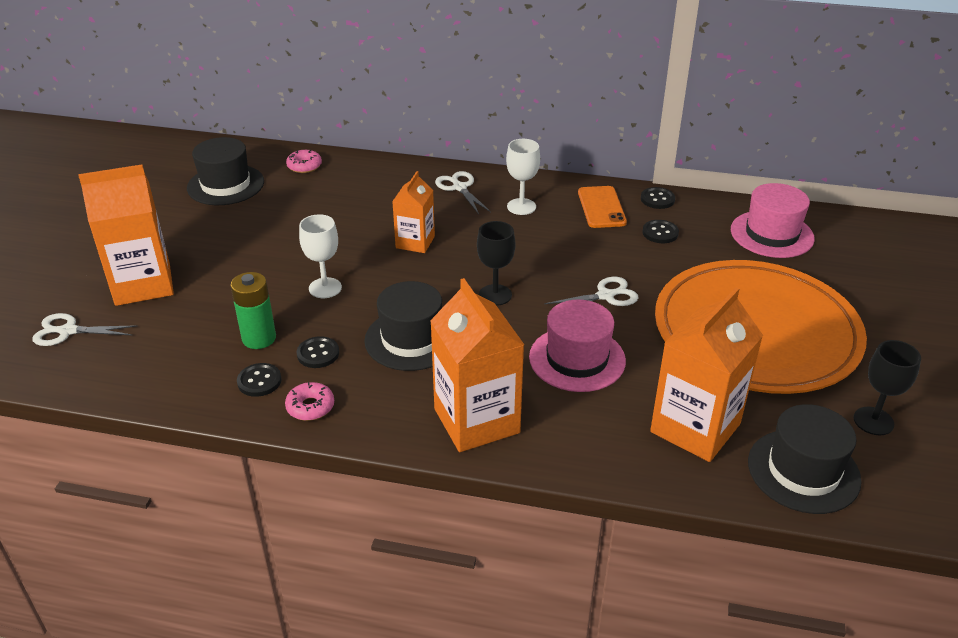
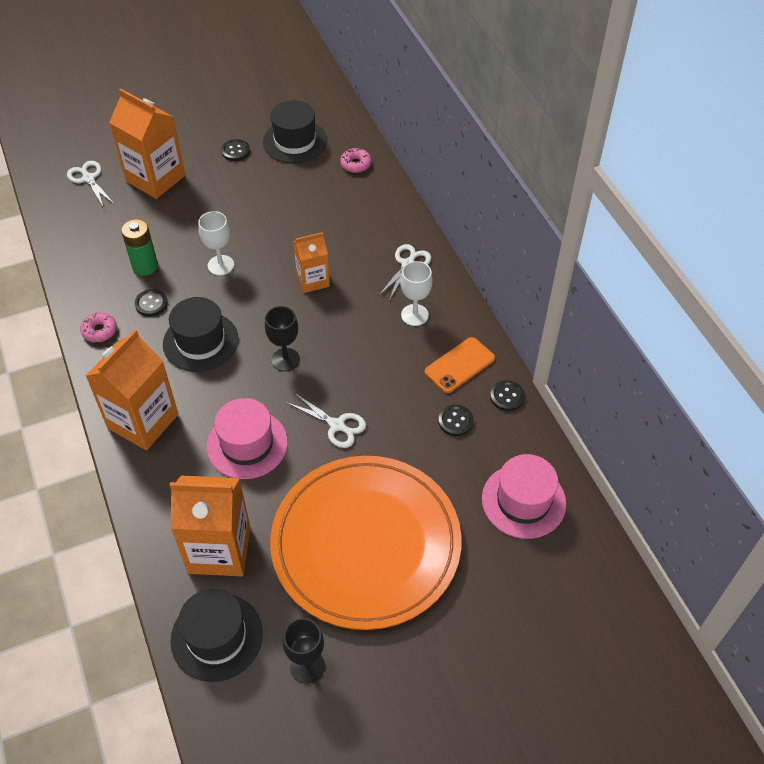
camera: 55 degrees right, 15 degrees up
(259, 381) = (106, 292): black button -> black button (235, 151)

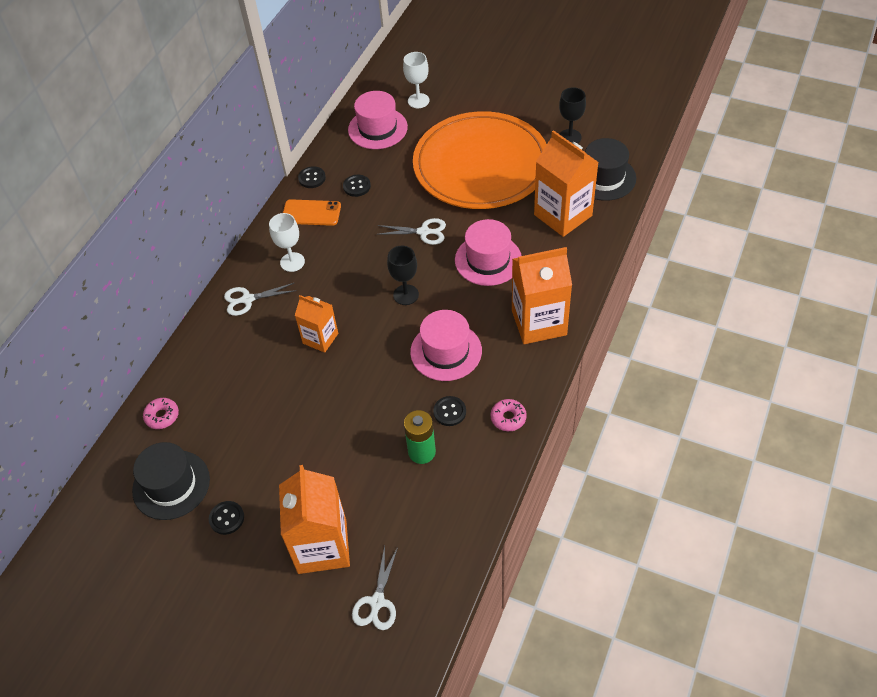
camera: 130 degrees left, 0 degrees up
(200, 341) = (446, 351): black hat -> pink hat
(221, 265) = (366, 405): white goblet -> white goblet (418, 101)
(337, 425) = (423, 232): white scissors -> white scissors turned 105 degrees clockwise

